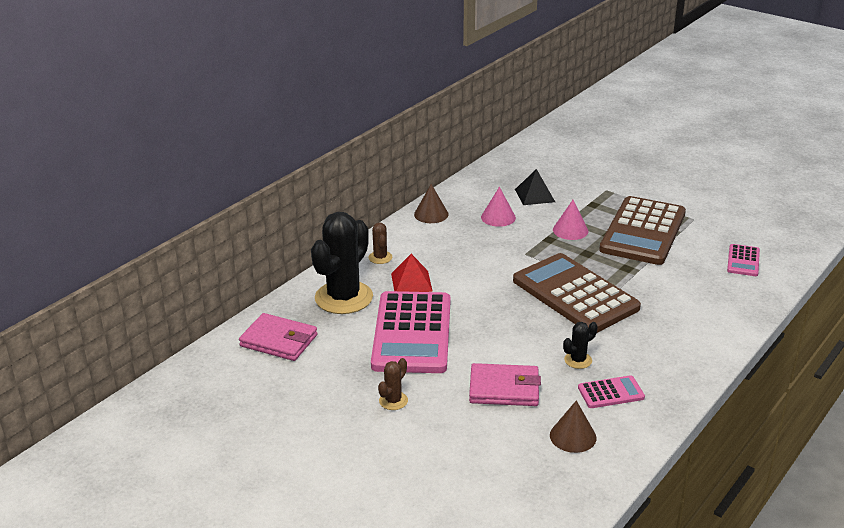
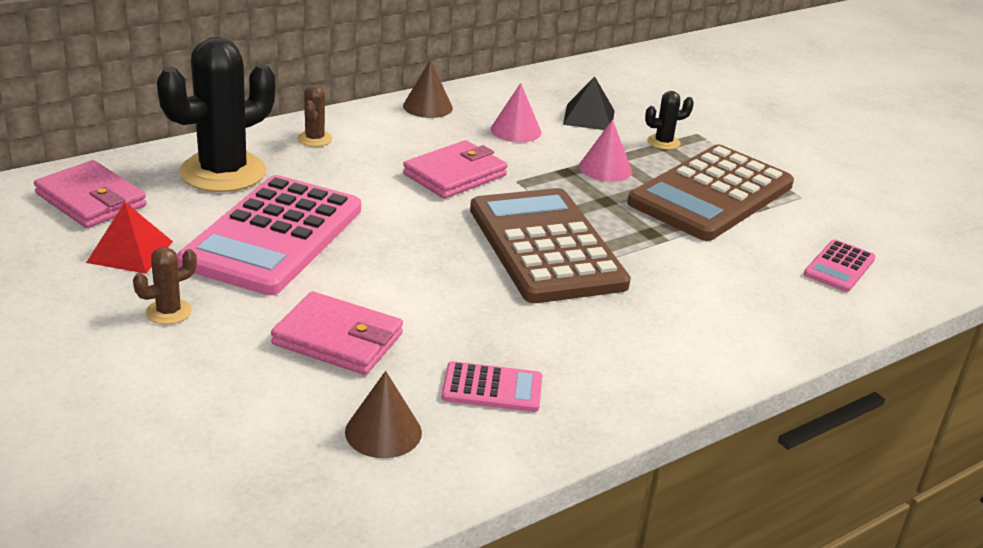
camera: 15 degrees right, 0 degrees up
(411, 282) = (329, 176): red pyramid -> red pyramid (130, 251)
(486, 260) = (455, 175): none -> pink wallet
(578, 360) = (479, 331): black cactus -> black cactus (663, 142)

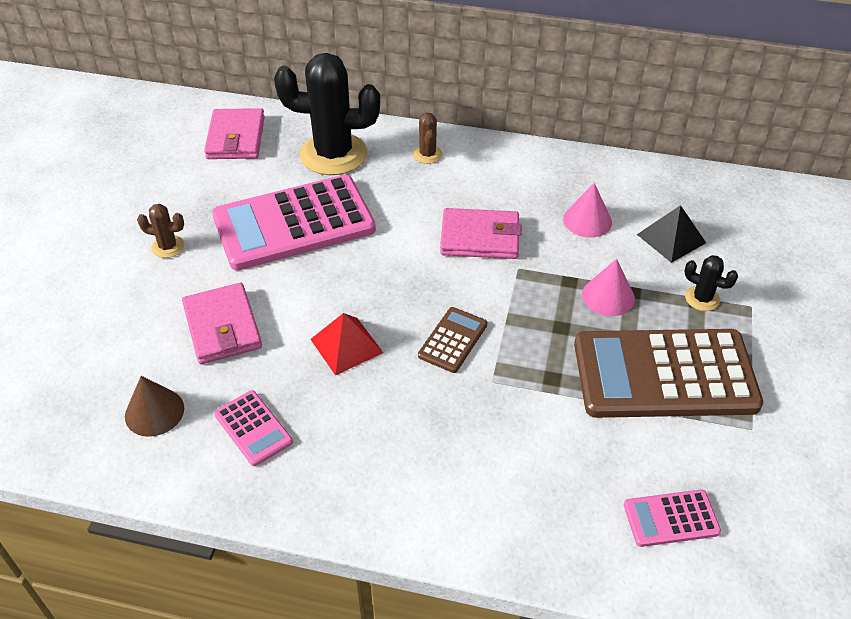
camera: 50 degrees right, 15 degrees up
(130, 251) = (205, 189): red pyramid -> red pyramid (346, 346)
(314, 139) = (427, 154): brown cactus -> brown cactus turned 60 degrees counterclockwise
(427, 106) = (549, 163): brown cone -> none
(546, 247) = (453, 340): brown calculator -> brown calculator, size x0.44

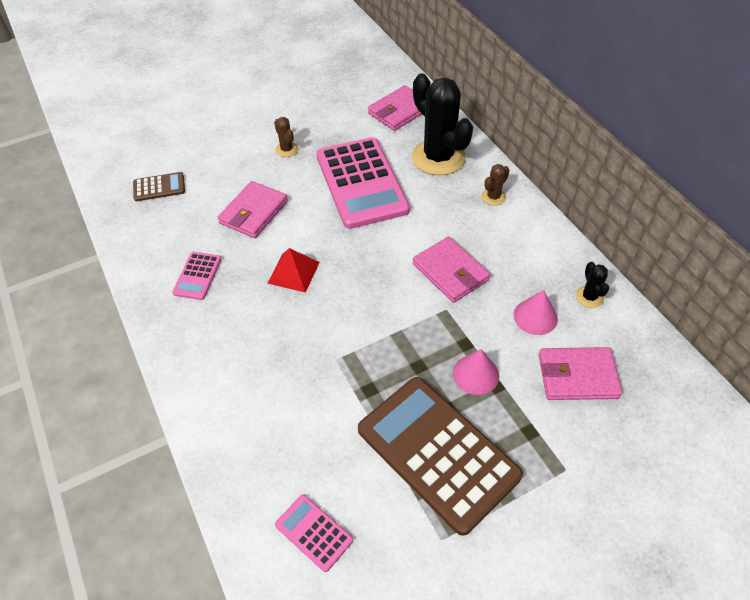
camera: 50 degrees right, 5 degrees up
(154, 412) = (172, 230): brown cone -> none
(294, 223) = (361, 183): pink calculator -> pink calculator turned 135 degrees counterclockwise
(453, 340) = (349, 318): brown calculator -> brown calculator (159, 187)
(671, 238) = (577, 376): black pyramid -> pink wallet
(702, 299) = (537, 432): black cactus -> black cactus (589, 297)

